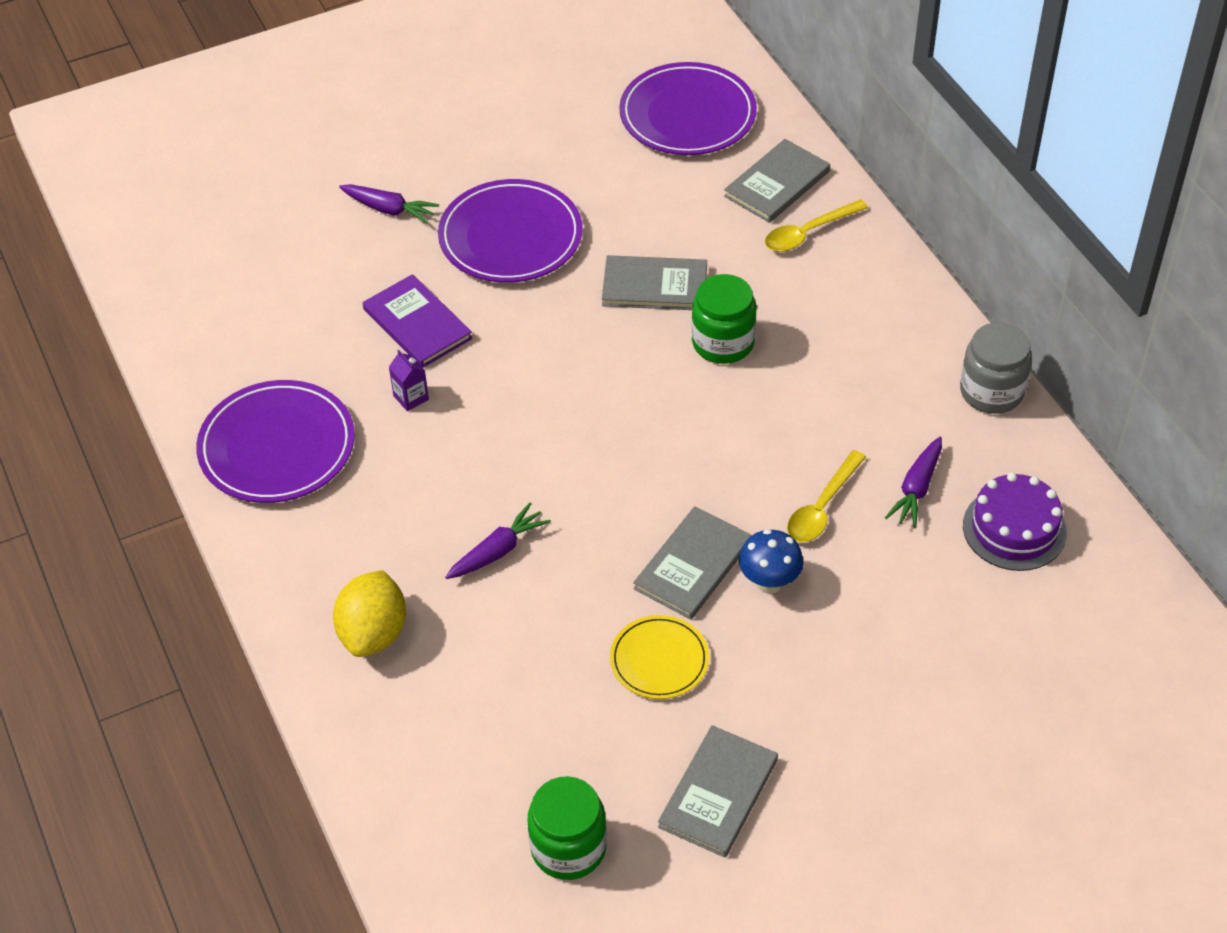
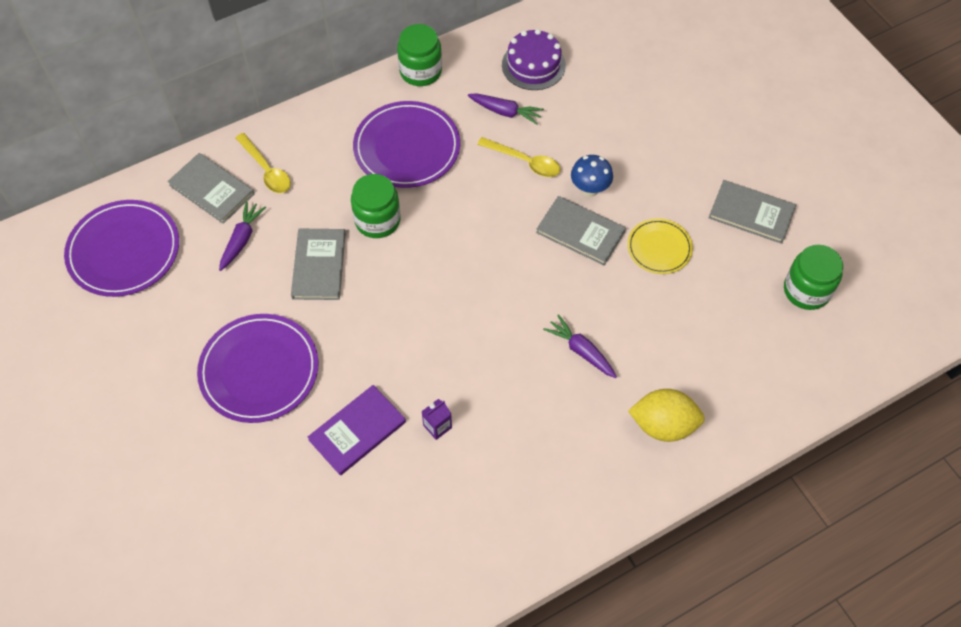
camera: 95 degrees left, 10 degrees up
(277, 447) = (493, 522): purple plate -> purple plate (407, 148)
(389, 209) = (219, 470): purple carrot -> purple carrot (242, 239)
(991, 391) = (420, 71): grey jar -> green jar

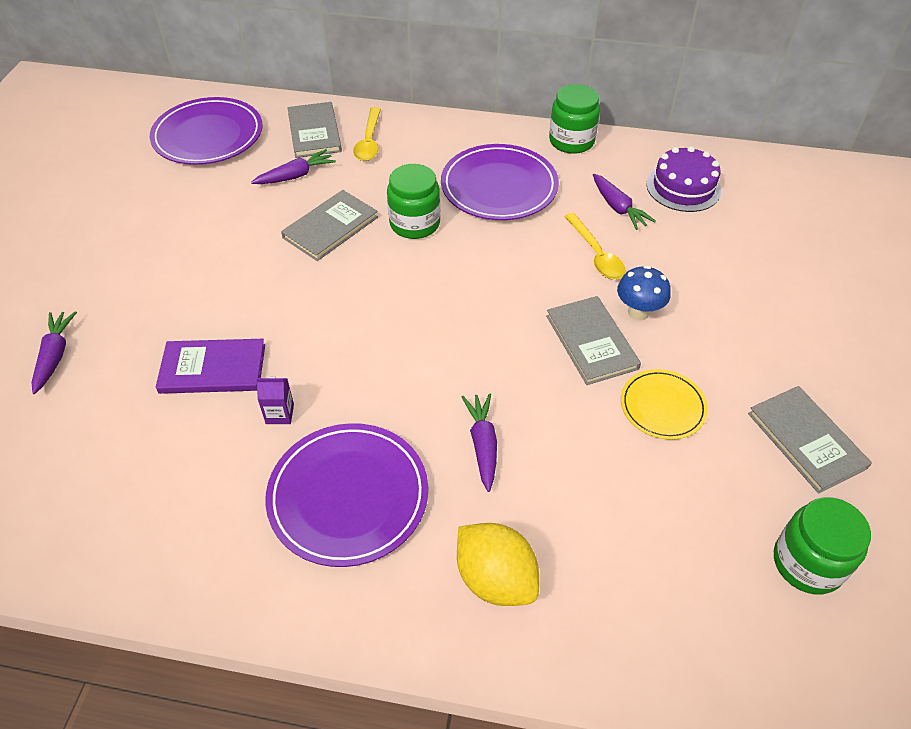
camera: 40 degrees right, 10 degrees down
(231, 507) = (55, 355): none -> purple carrot
(259, 370) = (197, 271): purple plate -> purple plate (348, 496)

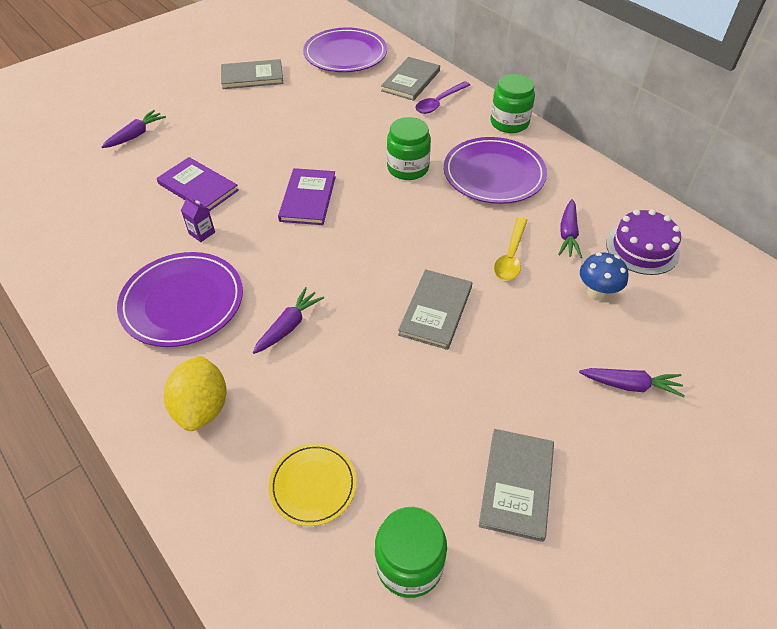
camera: 40 degrees right, 0 degrees up
(296, 176) = (369, 102): purple carrot -> purple carrot (630, 385)
(330, 227) = (353, 143): grey book -> grey book (252, 76)
(351, 310) = (308, 198): none -> purple book
(369, 141) = (439, 102): yellow spoon -> purple spoon
(571, 141) = (588, 170): green jar -> green jar (509, 123)
(638, 312) = (494, 313): blue mushroom -> blue mushroom (596, 293)
(662, 406) = (434, 385): yellow plate -> yellow plate (313, 485)

